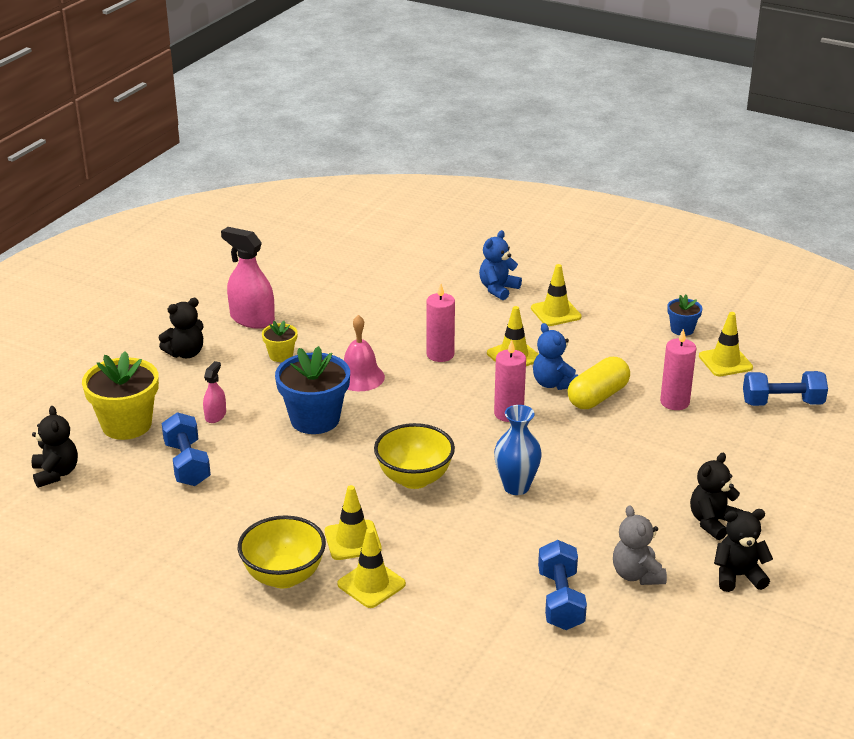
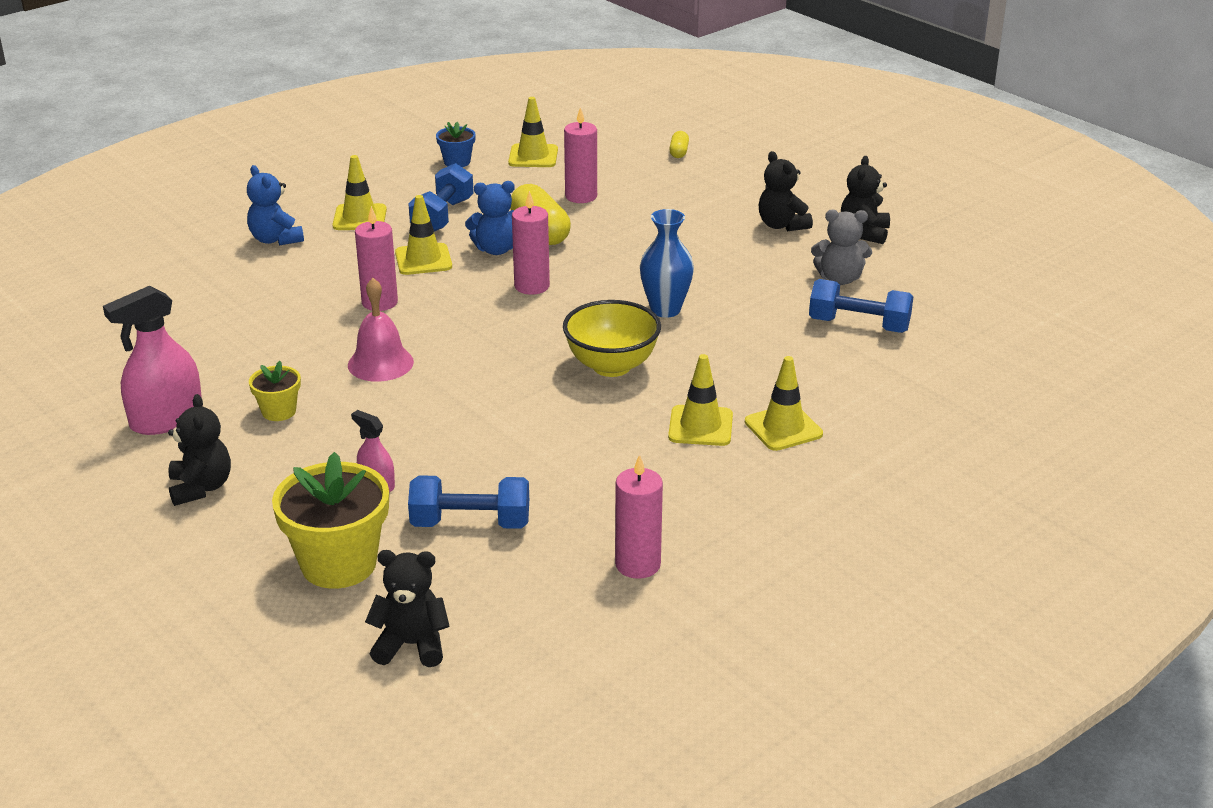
camera: 70 degrees left, 0 degrees up
(166, 547) = (638, 564): none -> pink candle
(284, 576) = (741, 484): yellow bowl -> none
(315, 419) = (445, 410): blue flower pot -> none
(782, 403) = (622, 149): blue dumbbell -> blue dumbbell (442, 216)
(805, 435) = (679, 152): none -> yellow capsule

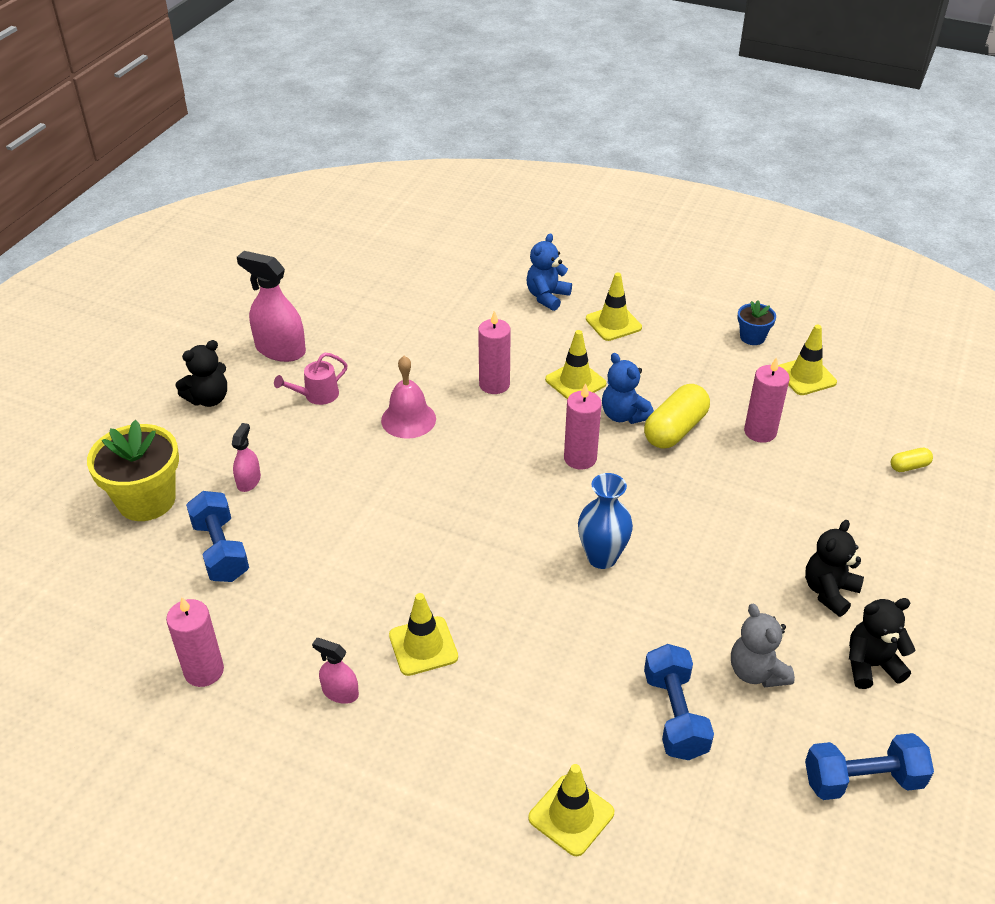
camera: 65 degrees right, 10 degrees up
(279, 411) = (316, 395): yellow flower pot -> pink watering can
(411, 645) = (66, 574): black teddy bear -> none
(442, 216) = (653, 365): blue dumbbell -> blue dumbbell (862, 780)
(611, 366) = (485, 554): yellow bowl -> none
(724, 485) = (340, 692): none -> pink spray bottle
(783, 428) = (451, 708): yellow traffic cone -> yellow traffic cone (571, 815)

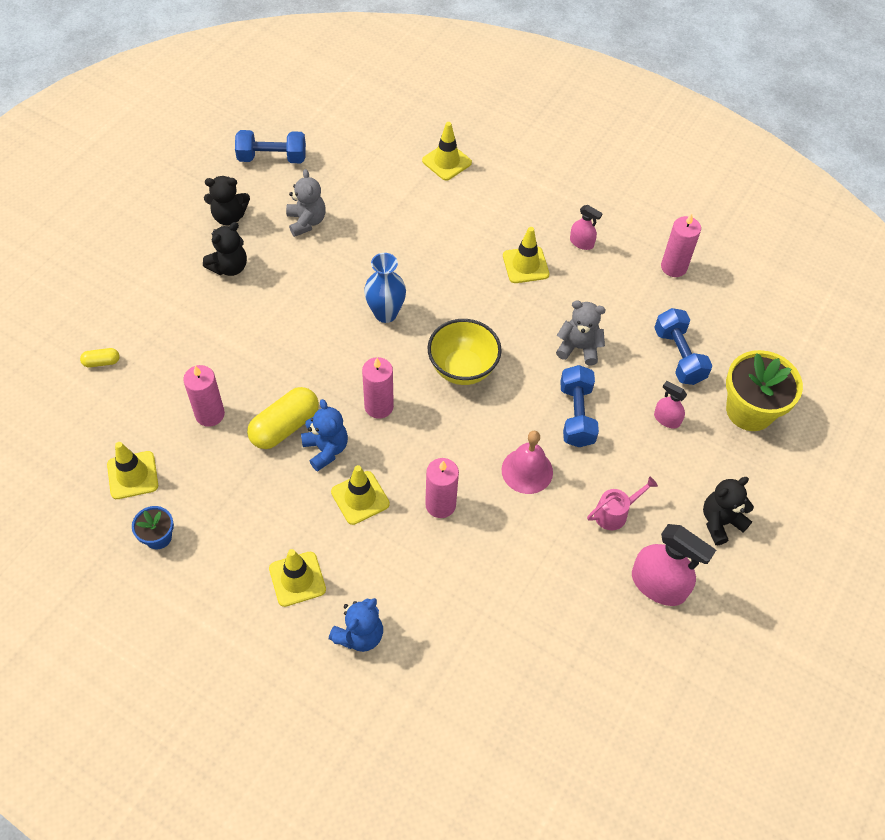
camera: 175 degrees left, 15 degrees up
(248, 481) = (666, 419): pink spray bottle -> pink spray bottle turned 105 degrees clockwise
(349, 545) = (579, 348): none -> grey teddy bear
(492, 506) = (462, 369): none -> yellow bowl
(674, 715) = (369, 204): blue dumbbell -> blue dumbbell (576, 415)

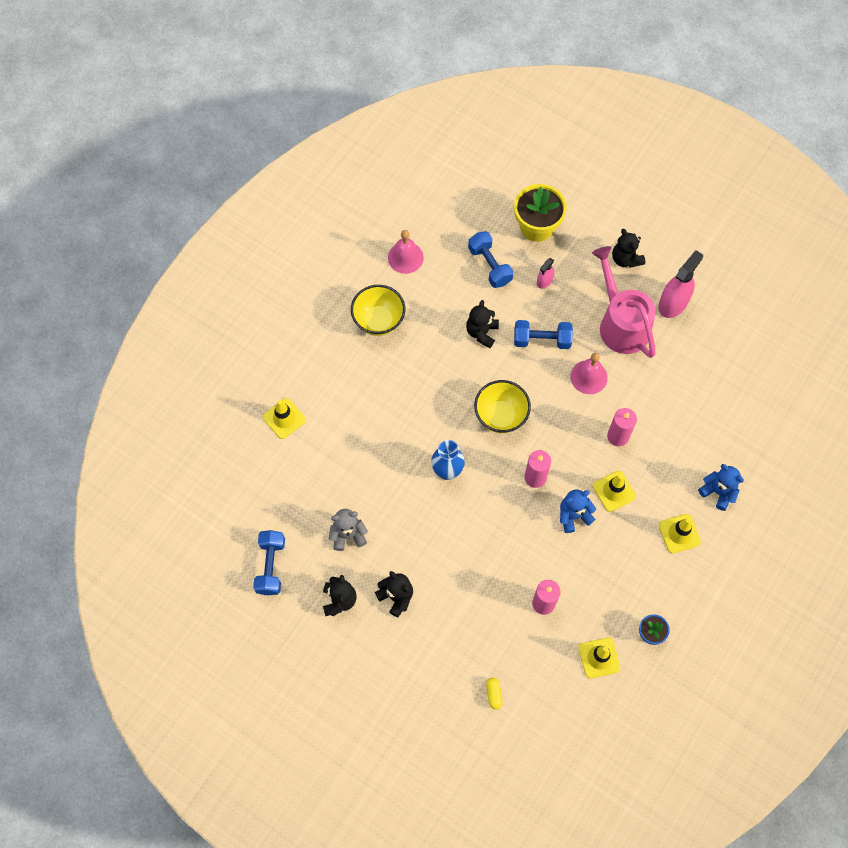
camera: 85 degrees left, 10 degrees up
(285, 426) = (554, 546): yellow capsule -> none
(525, 265) = (400, 364): yellow traffic cone -> none
(579, 348) = (481, 332): grey teddy bear -> black teddy bear
(581, 243) = (378, 320): pink spray bottle -> yellow bowl
(615, 513) = (620, 323): pink watering can -> pink watering can, size x2.23
(674, 267) = (405, 257): pink candle -> pink bell
(678, 356) = (489, 265): blue dumbbell -> blue dumbbell turned 75 degrees clockwise

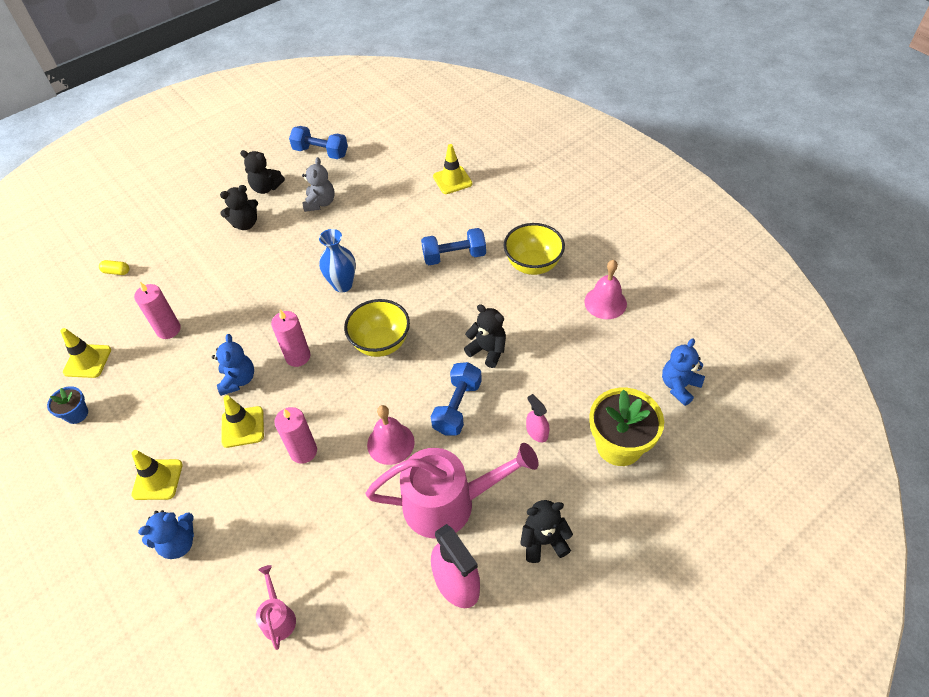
camera: 110 degrees right, 15 degrees down
(473, 196) = (679, 386): none -> blue teddy bear
(489, 265) = (574, 379): blue dumbbell -> blue dumbbell (454, 256)
(738, 402) = (278, 617): none -> pink watering can

